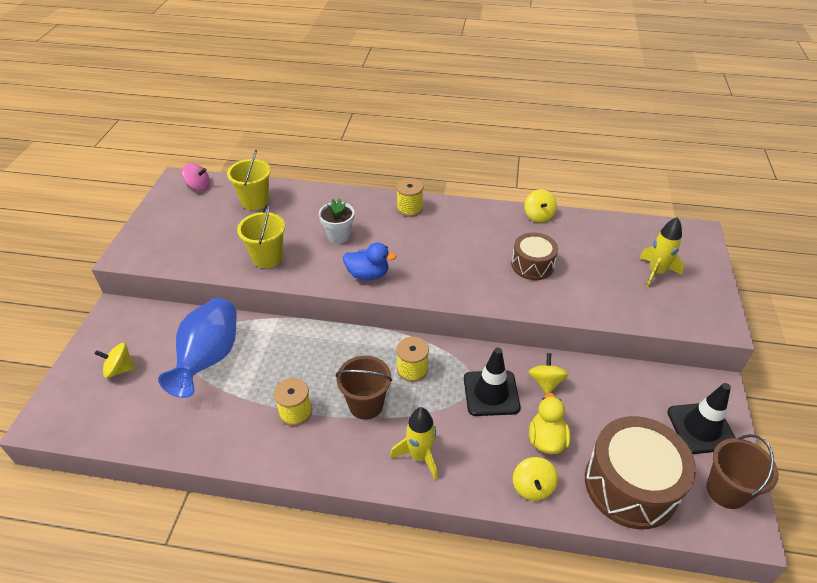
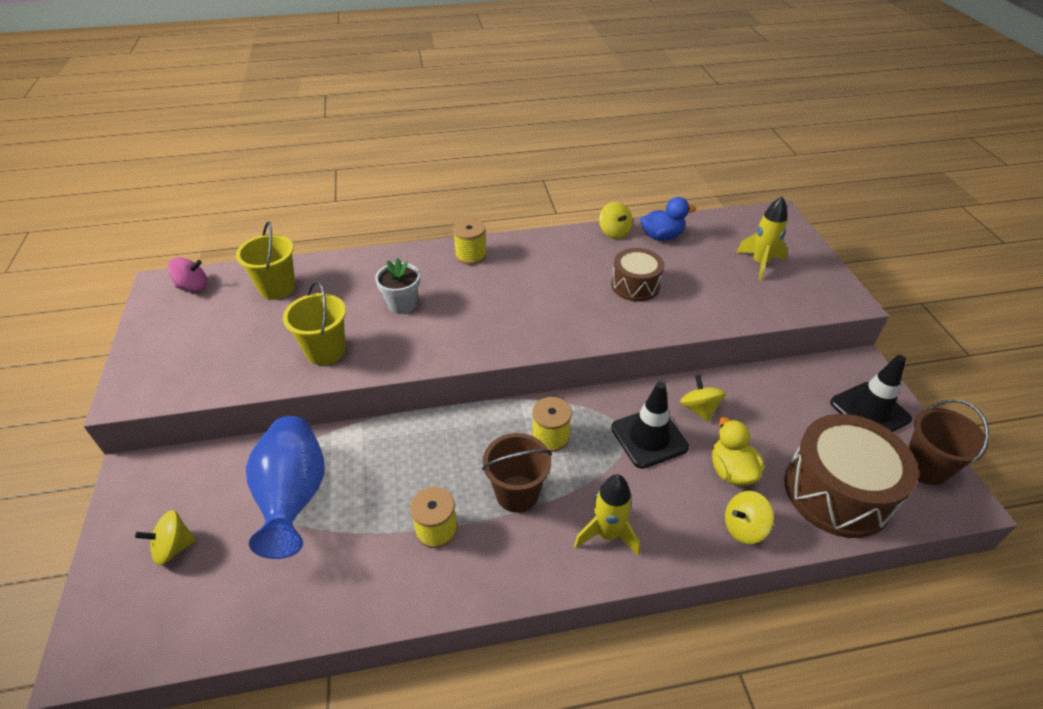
camera: 20 degrees left, 0 degrees up
(368, 274) = (459, 340): blue duck -> blue duck (662, 236)
(532, 487) = (743, 527): yellow spinning top -> yellow spinning top turned 90 degrees clockwise

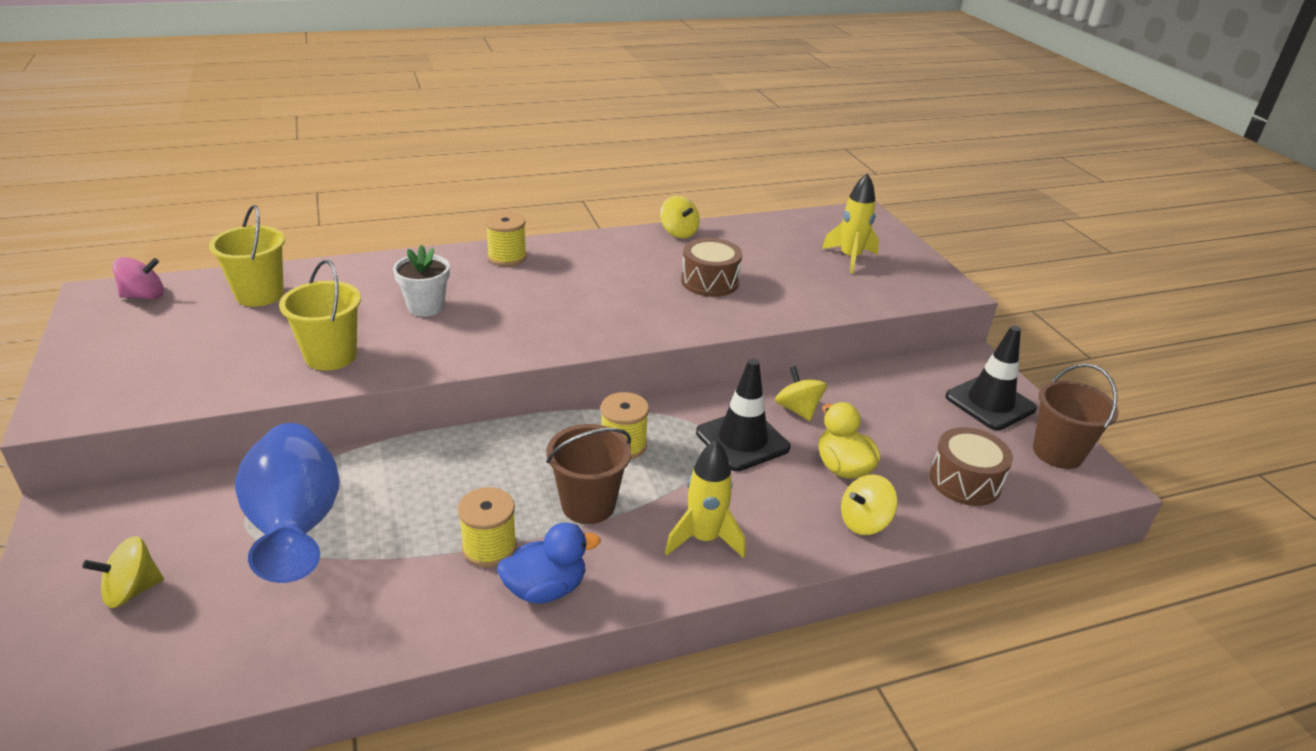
camera: 10 degrees left, 10 degrees down
(662, 236) = (735, 235): blue duck -> blue duck (545, 589)
(837, 491) = (965, 481): brown drum -> brown drum, size x0.58

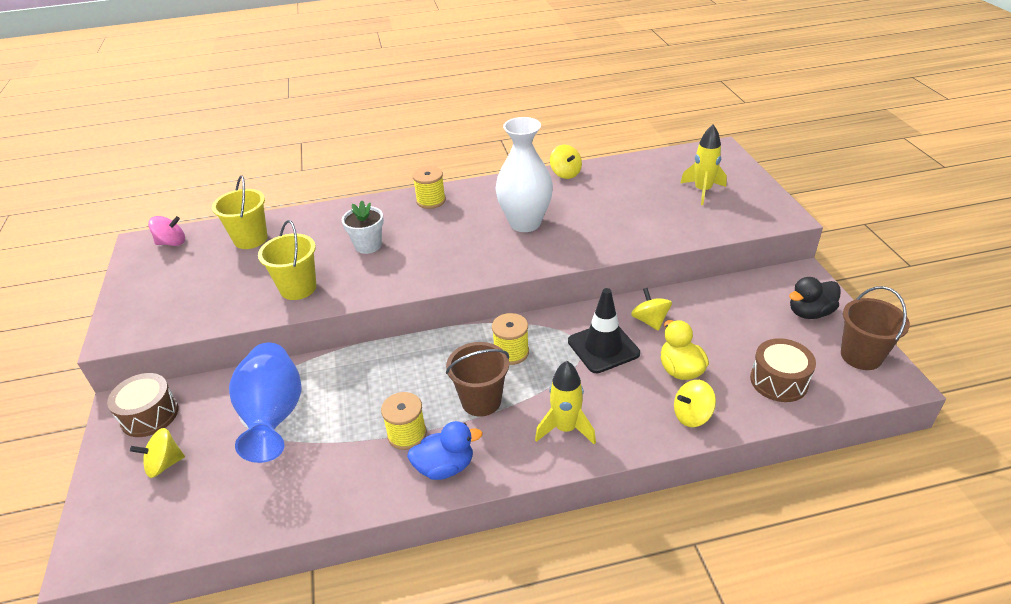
camera: 10 degrees right, 5 degrees up
(633, 287) = (525, 223): none -> white vase
(709, 281) = (585, 216): brown drum -> brown drum (149, 415)
(990, 403) = (809, 312): black traffic cone -> black duck

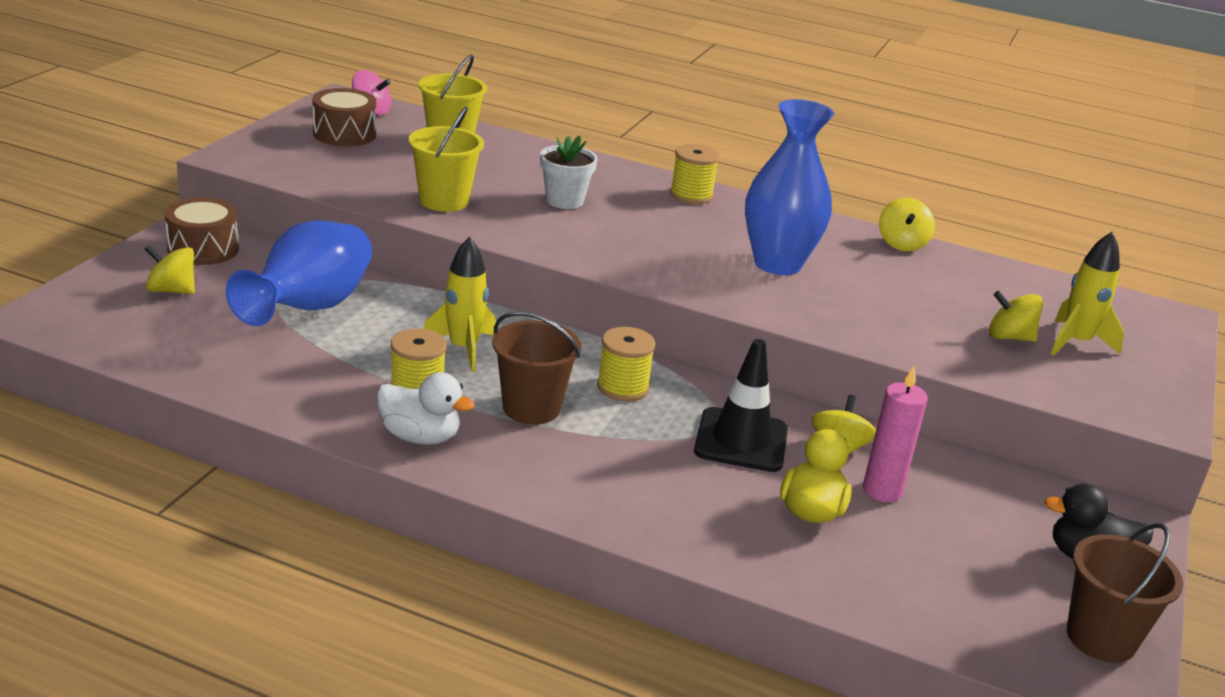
camera: 30 degrees right, 10 degrees down
(445, 467) = (420, 437): blue duck -> white duck
(525, 223) = (777, 264): white vase -> blue vase
(565, 428) = (593, 481): yellow rocket -> yellow rocket (463, 349)
(692, 415) = (764, 556): yellow spinning top -> yellow spinning top (1009, 337)
(694, 333) = (882, 490): none -> pink candle
(779, 381) = (934, 592): brown drum -> brown drum (344, 134)

